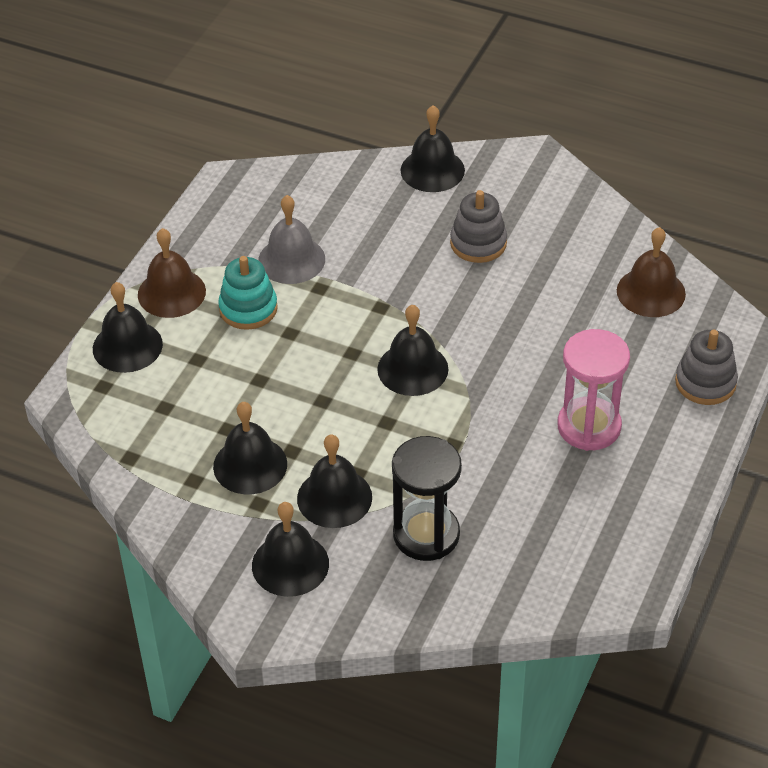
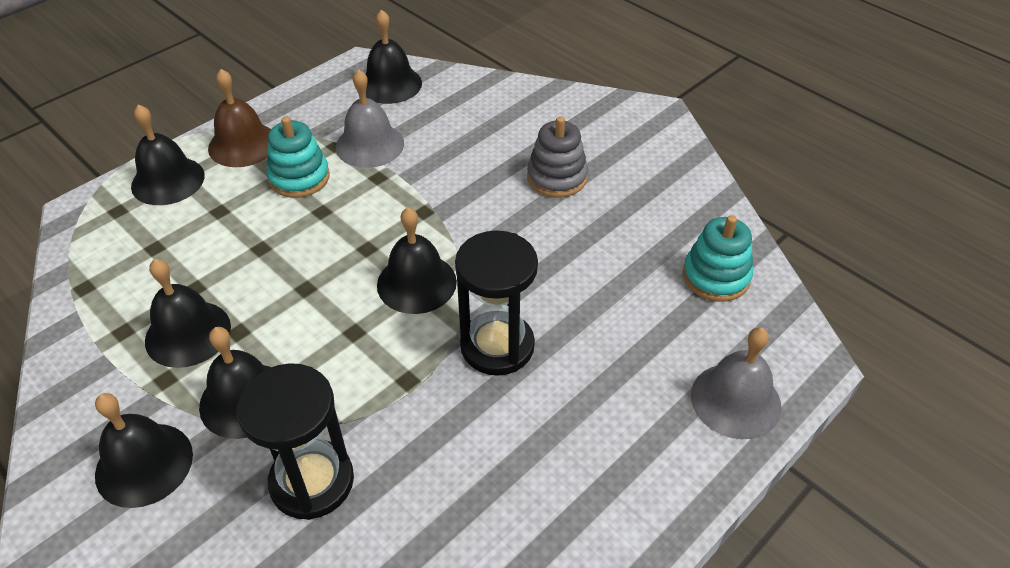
camera: 20 degrees right, 0 degrees up
(432, 170) = (550, 101): black bell -> black bell (390, 84)
(507, 398) = (497, 346): none -> black hourglass
(589, 426) = (571, 410): pink hourglass -> none
(651, 292) = (716, 276): brown bell -> turquoise stacking toy
(705, 382) = (735, 400): grey stacking toy -> grey bell

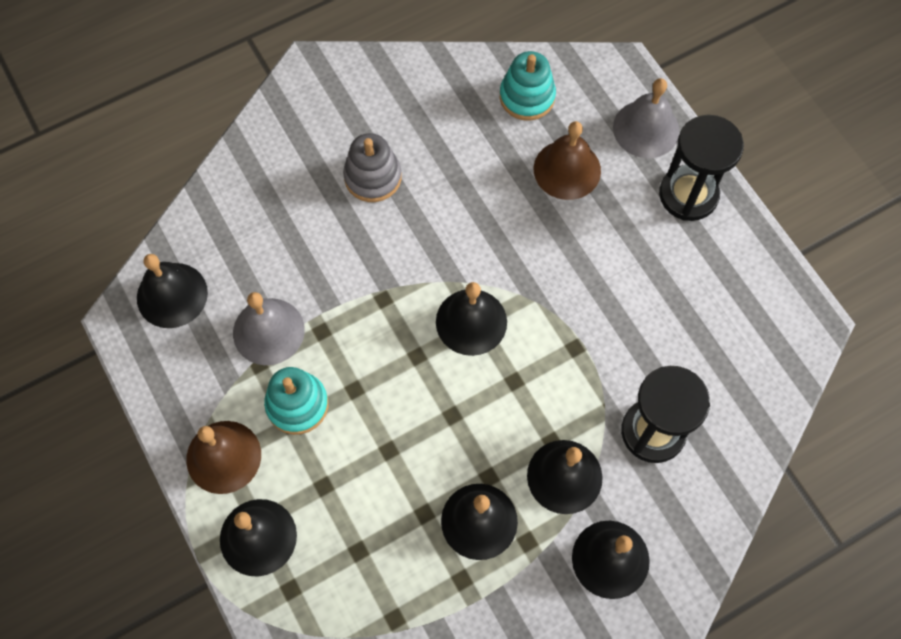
camera: 75 degrees left, 20 degrees up
(497, 346) = (556, 274): black hourglass -> black hourglass (688, 195)
(638, 330) = (567, 169): none -> brown bell

